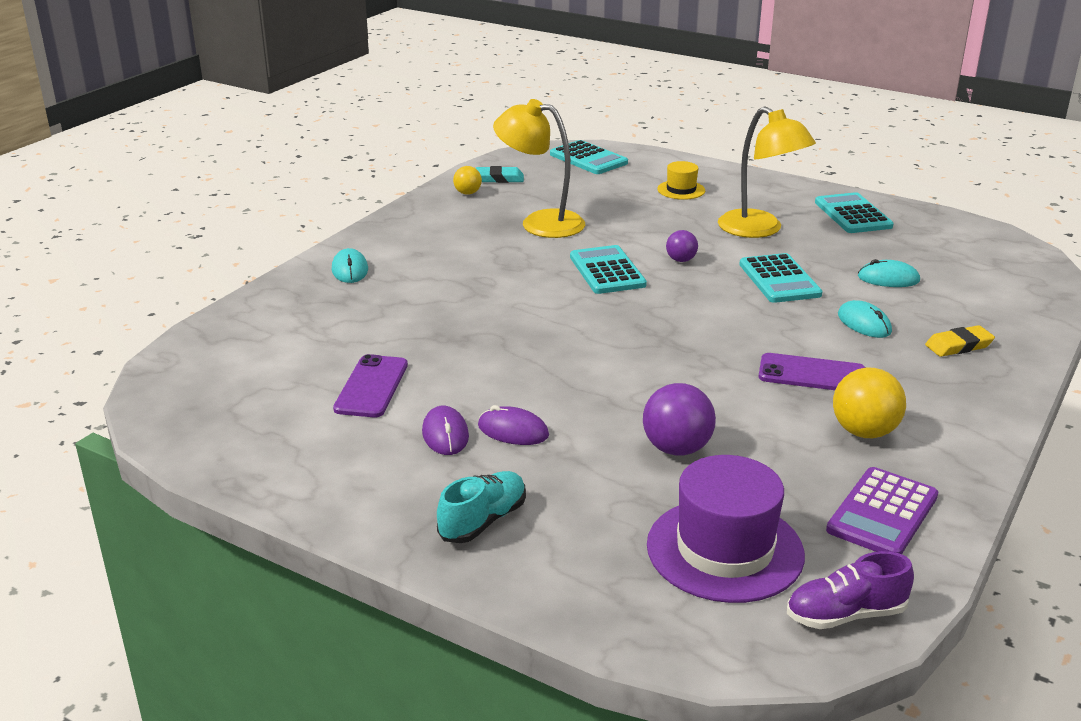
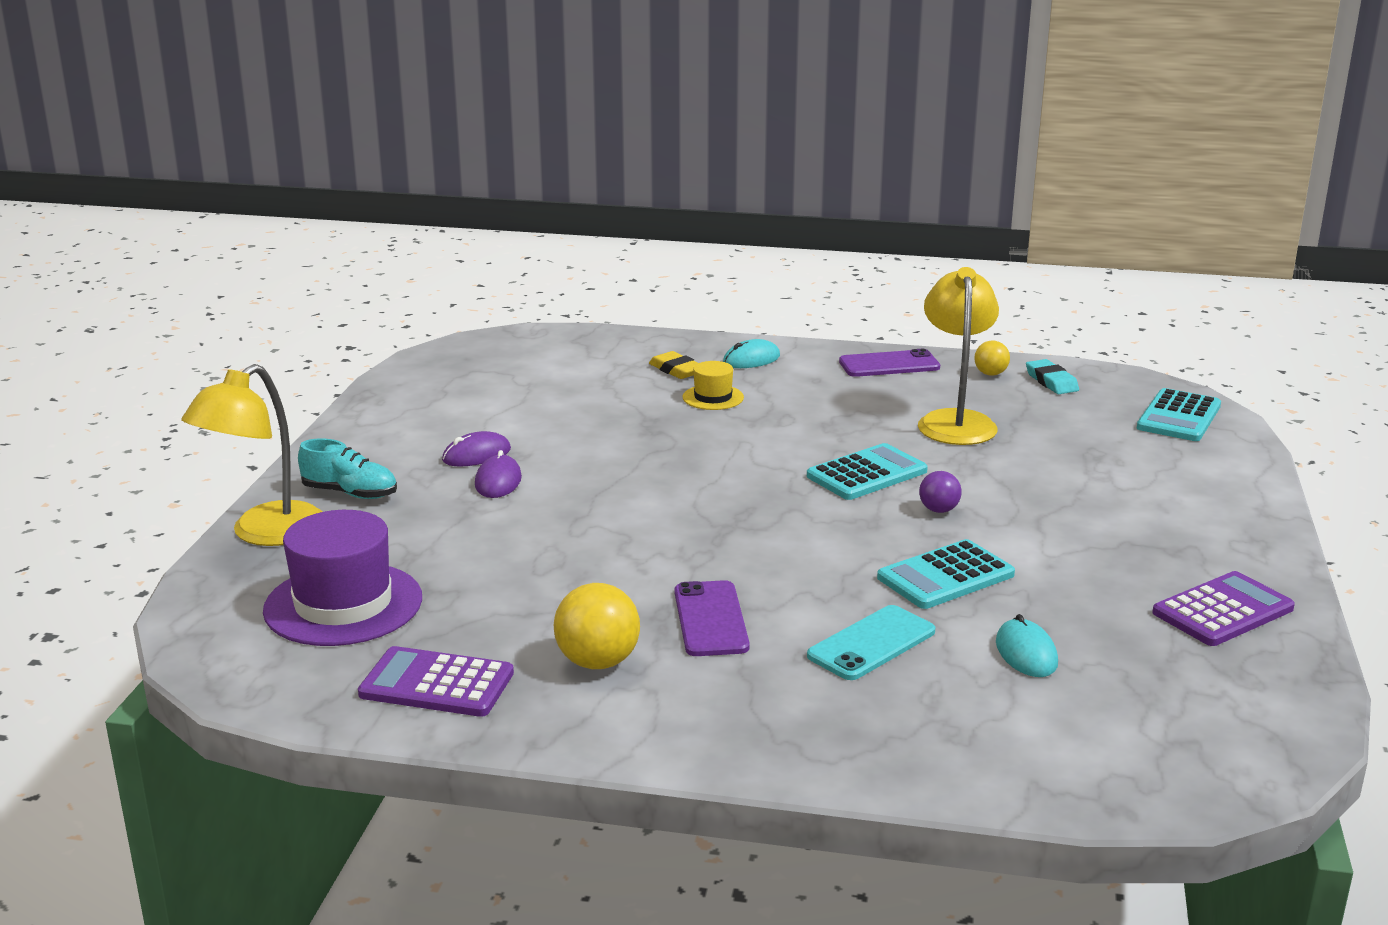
camera: 70 degrees right, 5 degrees down
(371, 387) = (538, 412): purple phone -> purple phone (889, 365)
(677, 449) = (507, 561): purple ball -> none
(681, 190) = (1153, 484): yellow hat -> yellow hat (713, 397)
(759, 230) = (1086, 548): yellow lamp -> yellow lamp (265, 533)
(845, 615) = (259, 675): purple shoe -> none
(853, 214) = (1223, 611): turquoise calculator -> purple calculator
(864, 323) = (871, 644): turquoise mouse -> turquoise phone
(959, 346) = (864, 718): yellow eraser -> yellow eraser (676, 370)

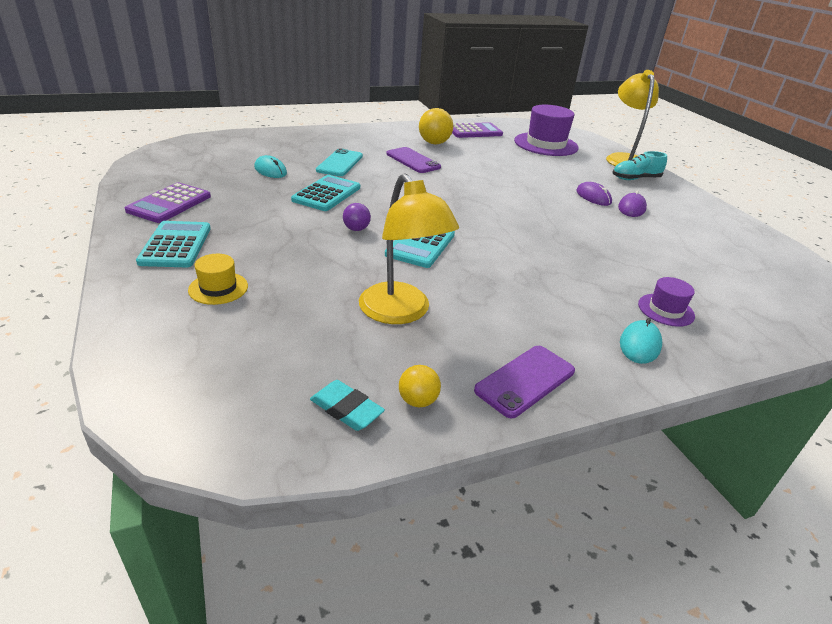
camera: 145 degrees right, 10 degrees up
(676, 370) = (666, 310): yellow eraser -> purple hat
(713, 397) = (596, 286): yellow hat -> yellow hat (218, 288)
(1179, 417) = (189, 385): turquoise calculator -> turquoise calculator (176, 245)

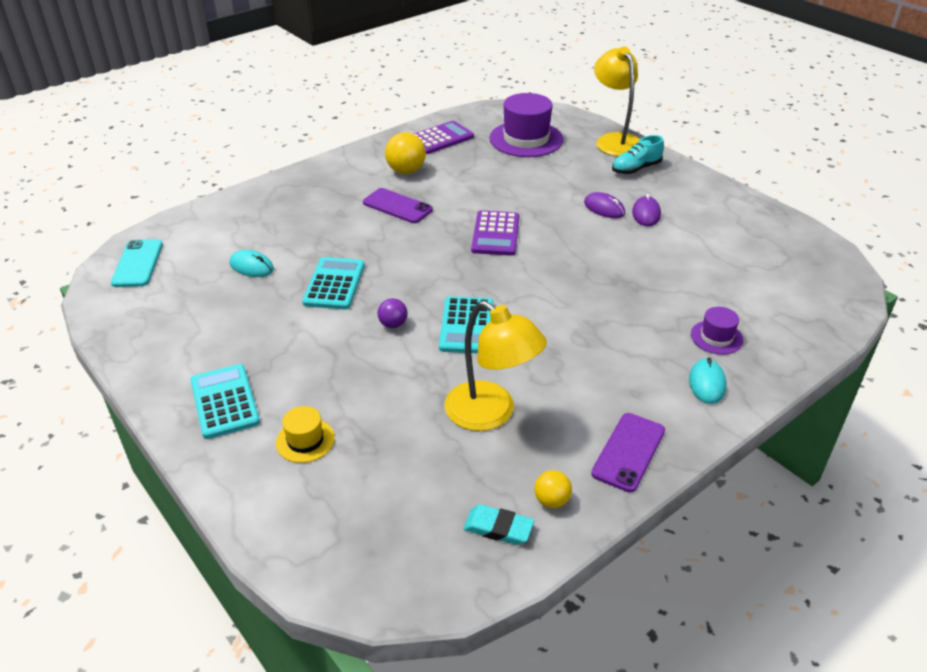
camera: 15 degrees left, 5 degrees up
(169, 204) = (176, 348): purple calculator -> purple calculator (495, 234)
(340, 163) = (321, 233): turquoise phone -> turquoise phone (137, 264)

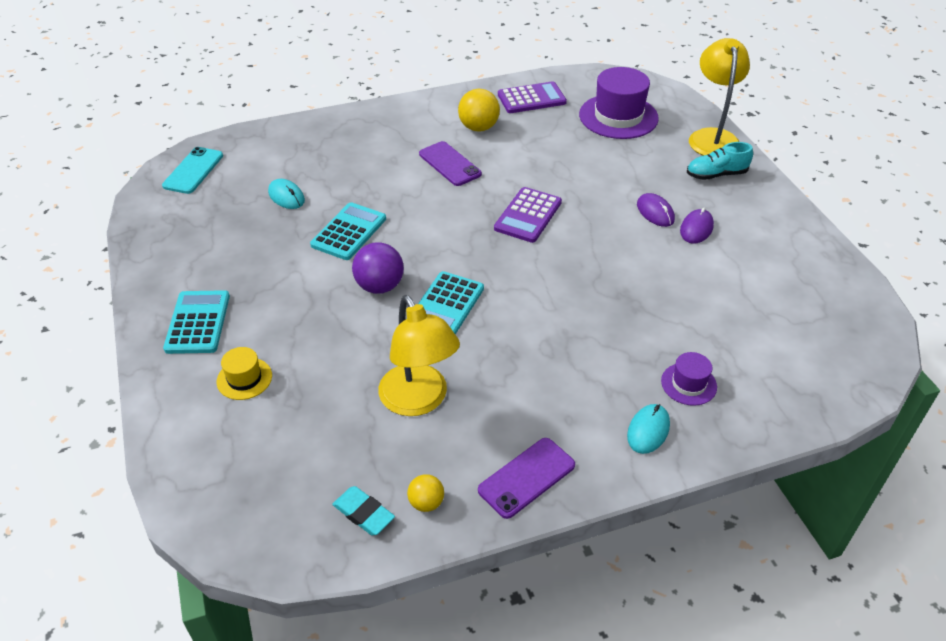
camera: 20 degrees right, 5 degrees up
(393, 324) = (379, 286): purple ball -> purple ball, size x1.73

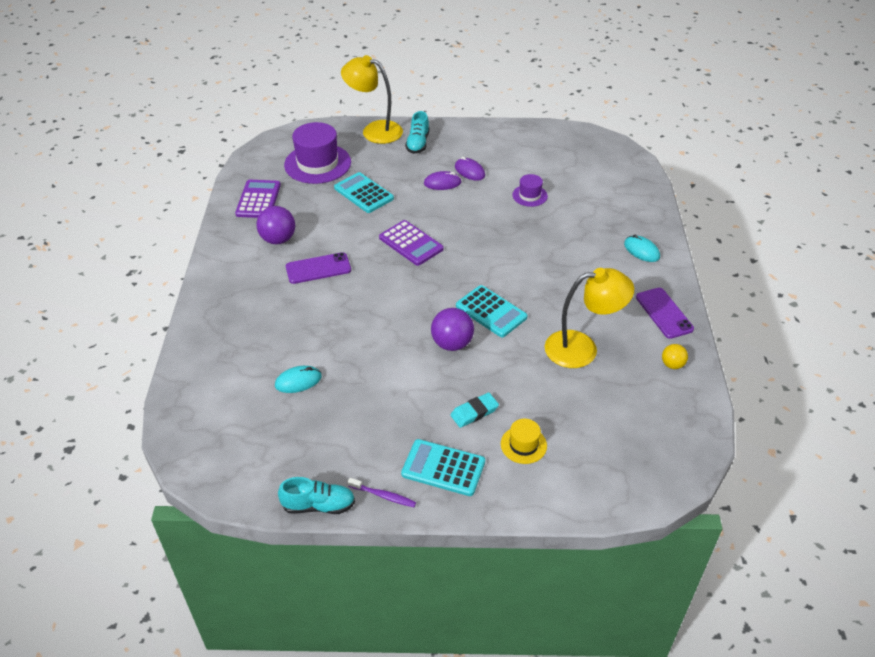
camera: 70 degrees left, 0 degrees up
(137, 251) = (318, 505): none -> turquoise shoe
(155, 289) = (383, 496): none -> purple toothbrush
(193, 171) = (210, 446): turquoise phone -> none
(349, 232) = (374, 348): turquoise calculator -> turquoise calculator (363, 193)
(363, 513) = (673, 398): turquoise eraser -> turquoise eraser (474, 412)
(478, 128) = (278, 239): yellow ball -> purple ball
(688, 384) = (610, 222): purple hat -> purple hat (529, 195)

